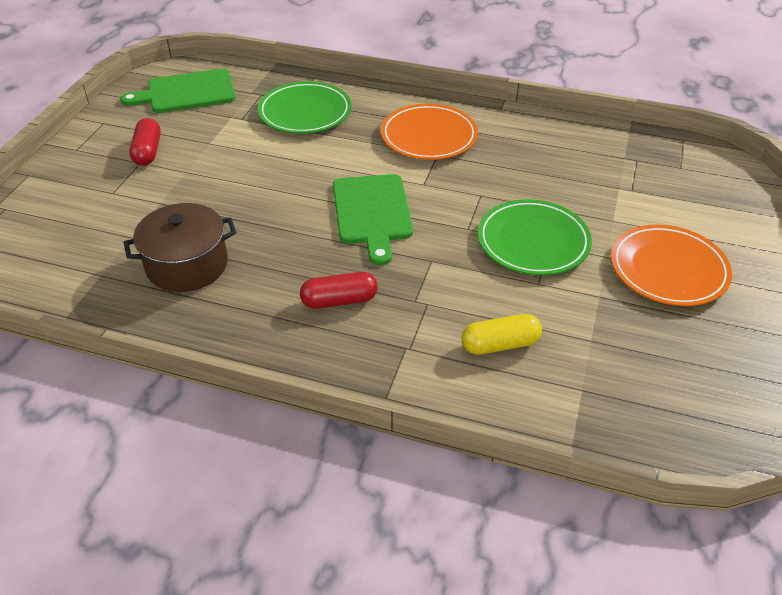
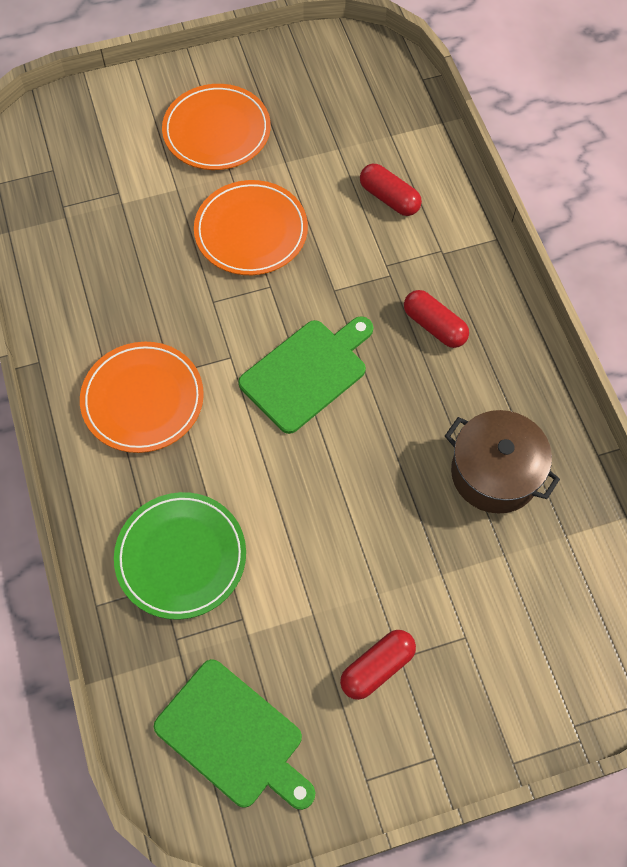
camera: 125 degrees left, 20 degrees up
(500, 344) = (389, 198): yellow capsule -> red capsule
(533, 241) = (251, 231): green plate -> orange plate

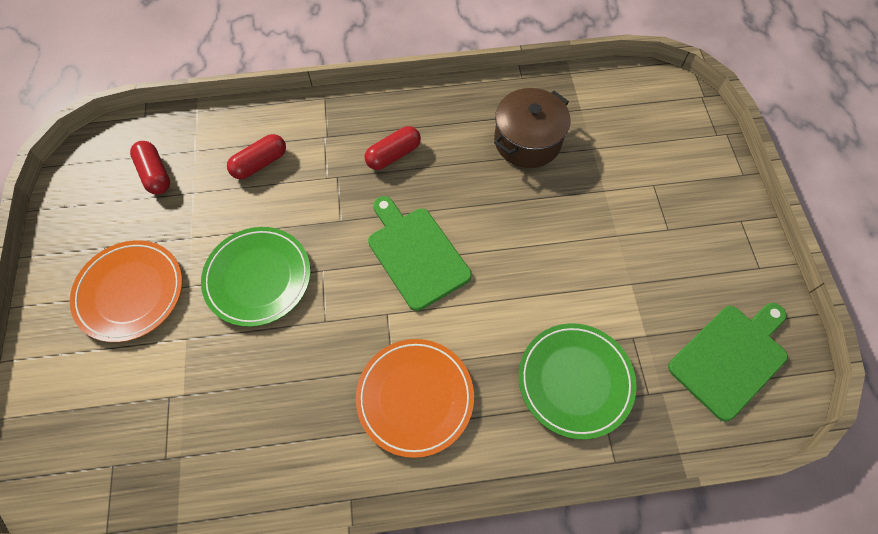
camera: 80 degrees left, 0 degrees up
(251, 231) = (258, 278): orange plate -> green plate
(377, 668) = (675, 246): red capsule -> red capsule (155, 174)

